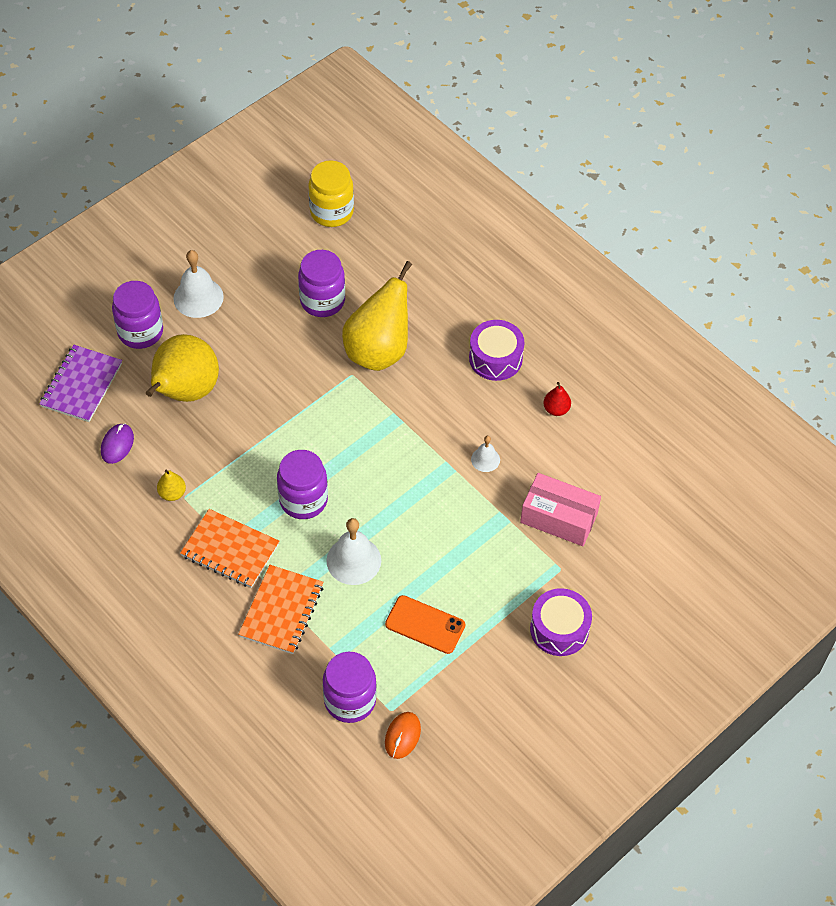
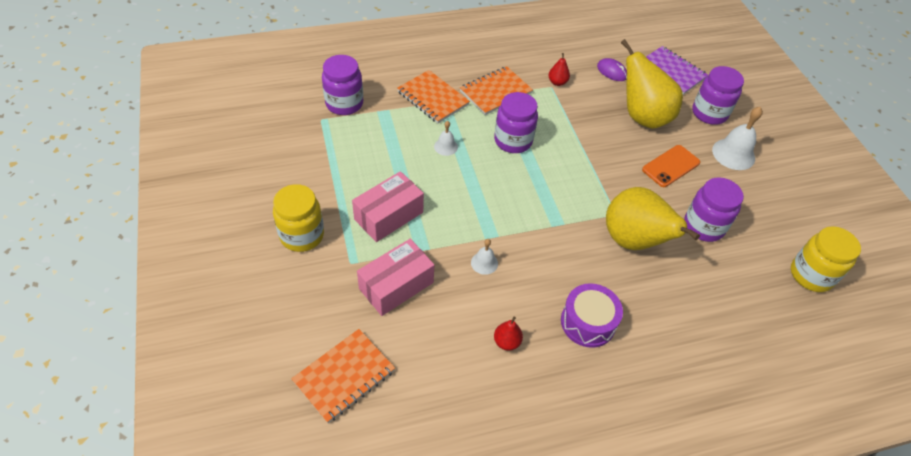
camera: 115 degrees right, 5 degrees down
(172, 493) = (557, 82): yellow pear -> red pear
(353, 560) = (446, 146): white bell -> white bell, size x0.55
(402, 736) = (299, 117): orange mouse -> none
(425, 625) = (367, 161): orange phone -> orange phone (671, 166)
(484, 566) = (389, 216): none -> pink box
(559, 629) = (302, 235): purple drum -> yellow jar
(670, 511) = (344, 376): none -> orange notebook

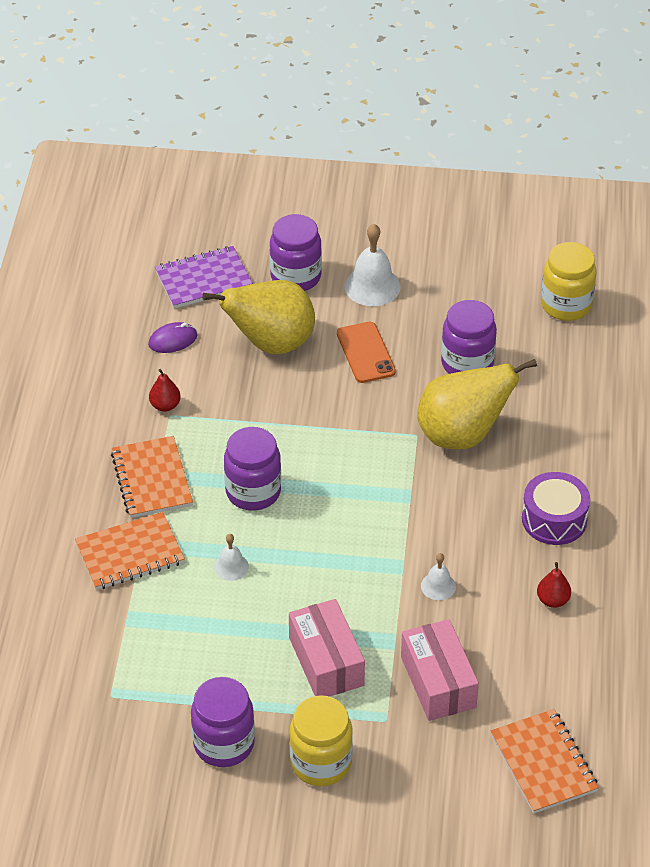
camera: 65 degrees left, 5 degrees down
(344, 104) = (91, 660): purple jar -> purple jar (224, 744)

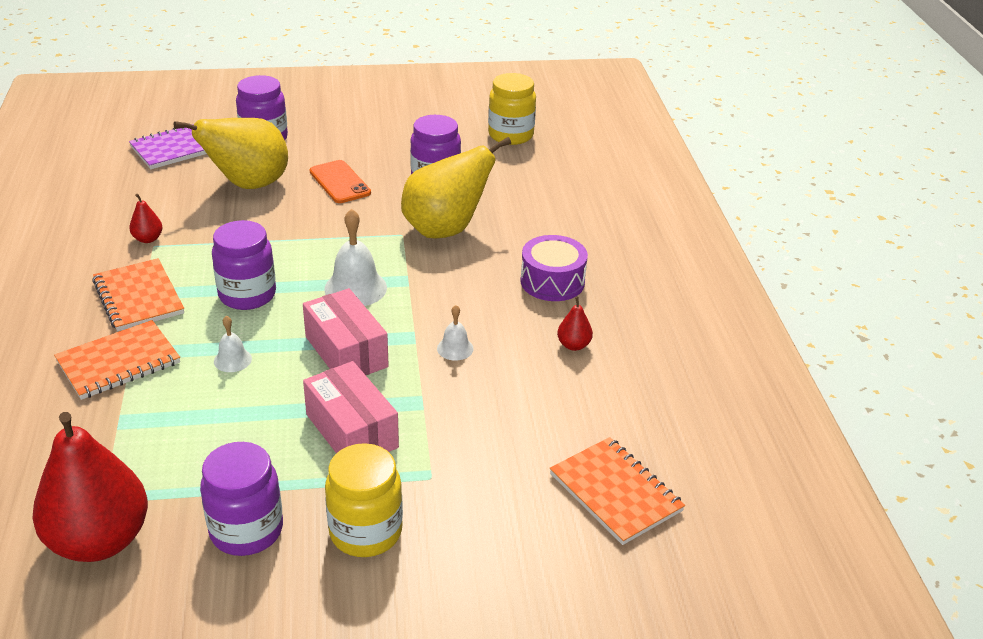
camera: 15 degrees left, 10 degrees down
(106, 732) = (99, 540): none -> red pear
(173, 340) = (151, 191): purple mouse -> none
(372, 286) = (336, 139): white bell -> white bell (355, 288)
(438, 682) = (478, 432): pink box -> pink box (346, 352)

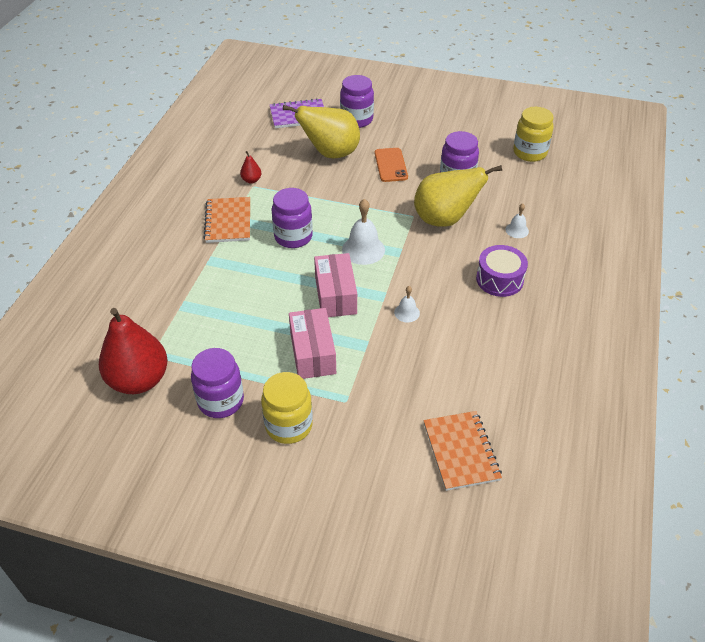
camera: 25 degrees right, 10 degrees up
(118, 362) = (198, 264): orange notebook -> none
(232, 360) = (264, 281): white bell -> white bell (517, 230)
(573, 345) = (489, 333): red pear -> none

